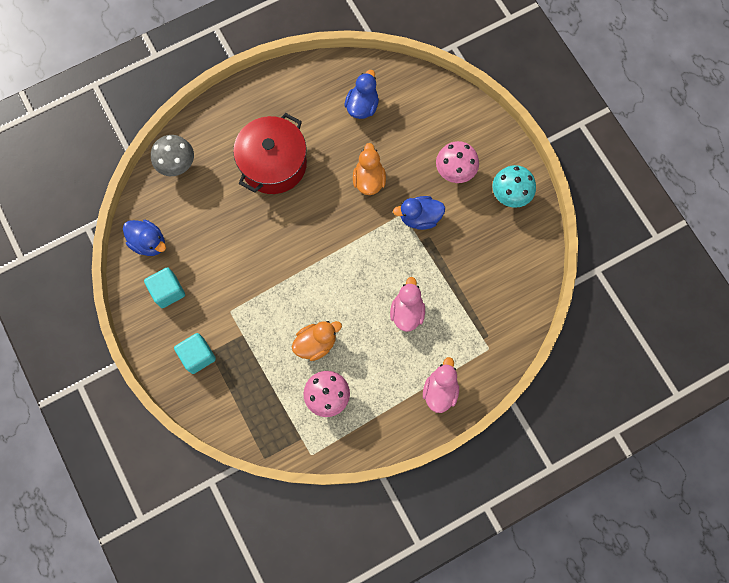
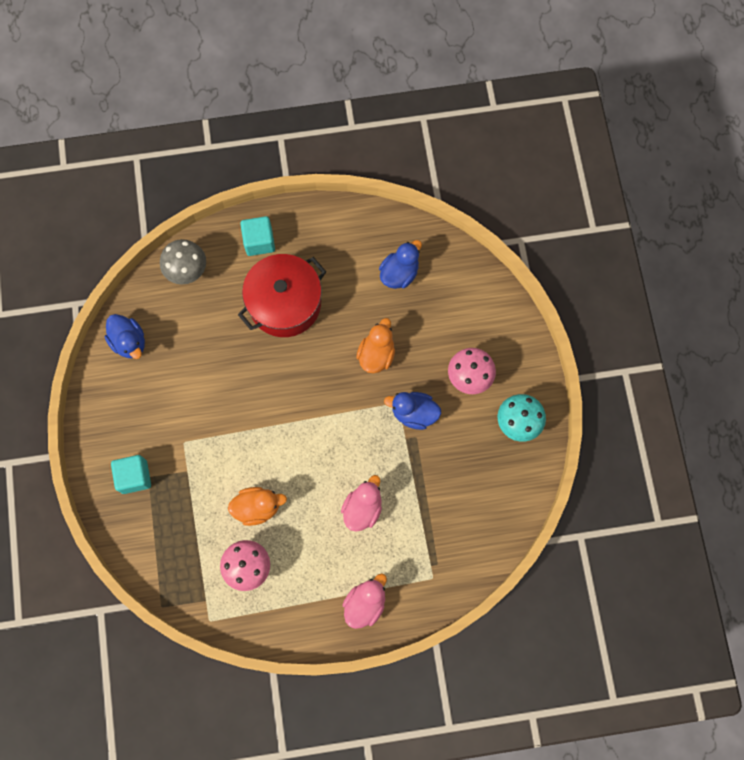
camera: 20 degrees right, 0 degrees up
(168, 291) = (129, 399): turquoise cube -> turquoise cube (259, 241)

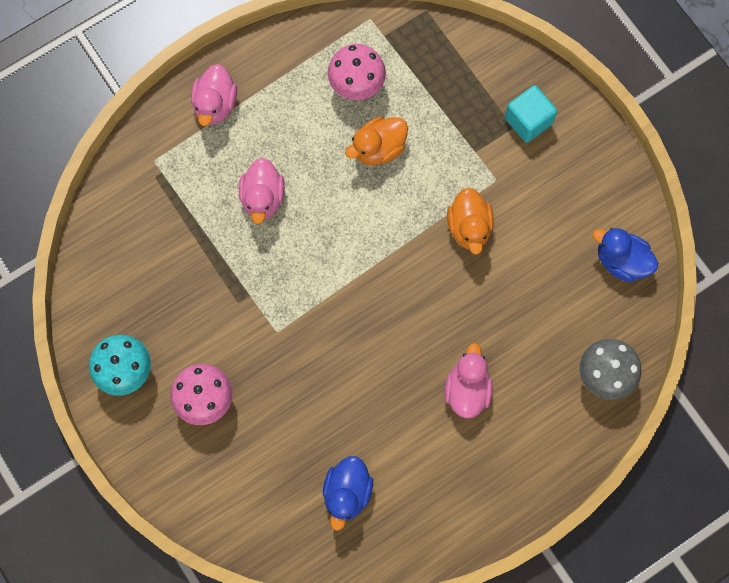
camera: 155 degrees right, 0 degrees up
(259, 241) = (539, 453): turquoise cube -> none
(285, 303) = (467, 389): red pot -> pink duck
(376, 354) = (327, 377): orange duck -> orange duck (469, 227)
(414, 413) = (252, 328): blue duck -> none

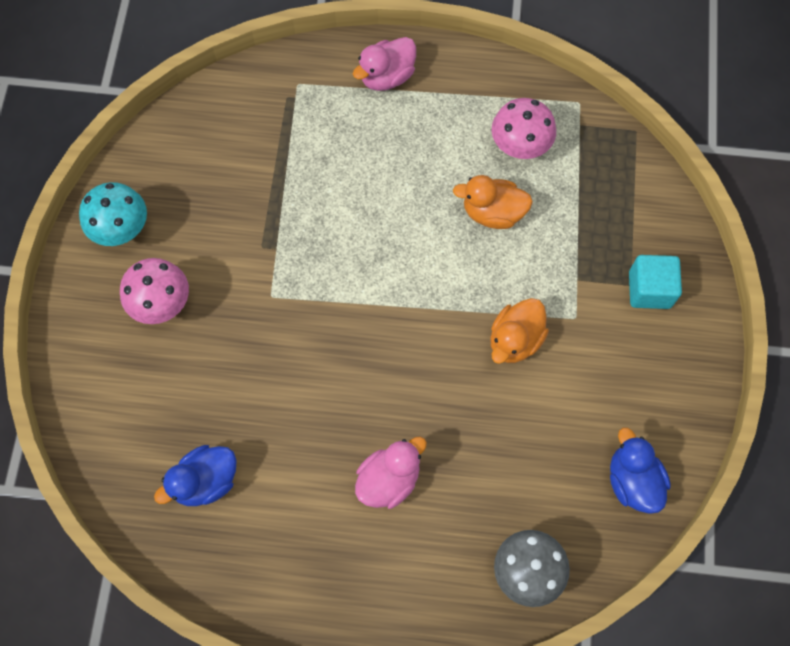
camera: 40 degrees right, 5 degrees down
(263, 198) = (358, 179): pink duck -> none

